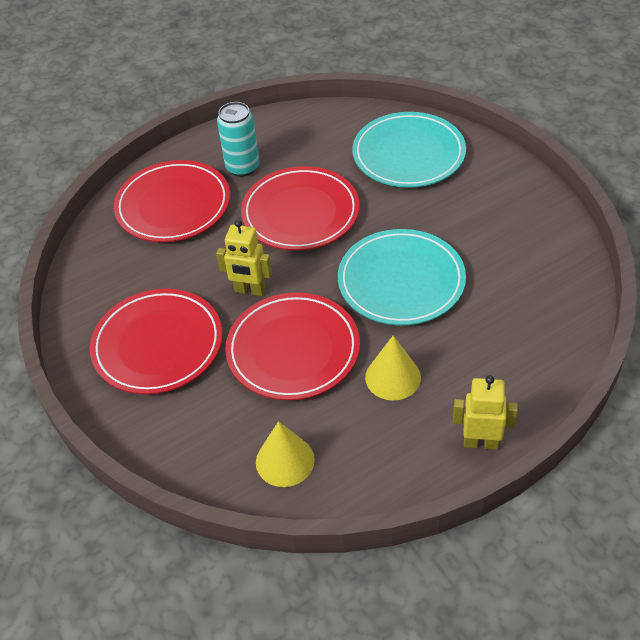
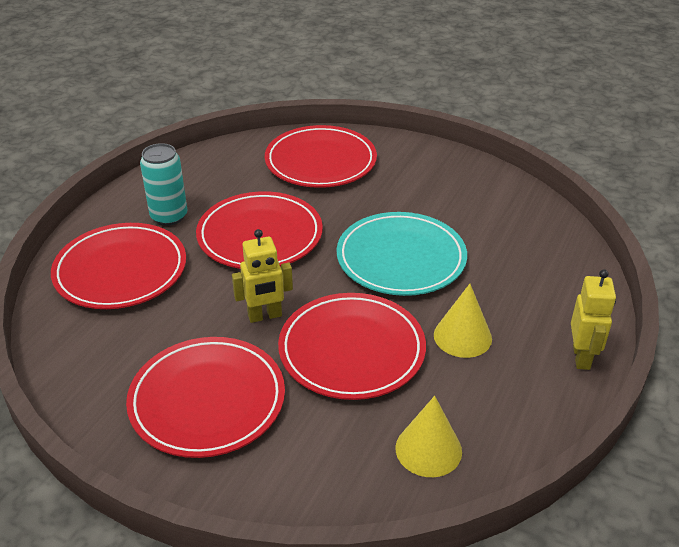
camera: 35 degrees left, 10 degrees down
(408, 154) = (320, 161): turquoise plate -> red plate
(480, 442) = (581, 357): yellow robot -> yellow robot turned 120 degrees clockwise

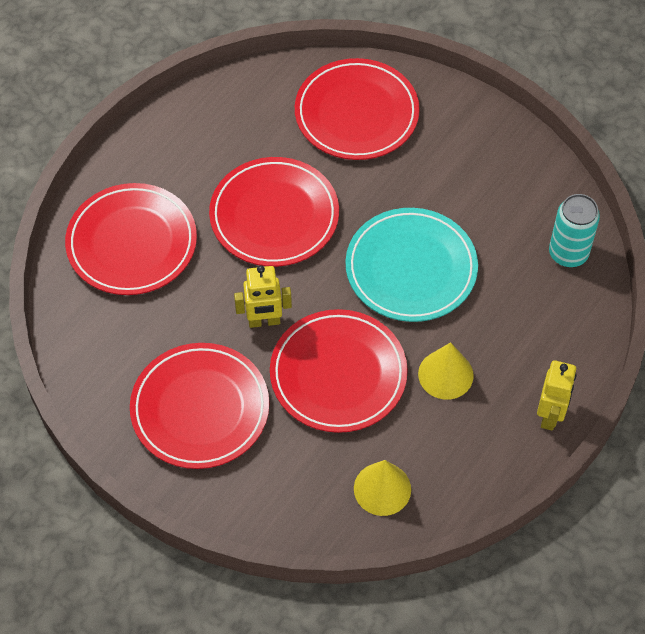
camera: 10 degrees right, 20 degrees up
(169, 216) = (184, 175): turquoise can -> turquoise can (568, 253)

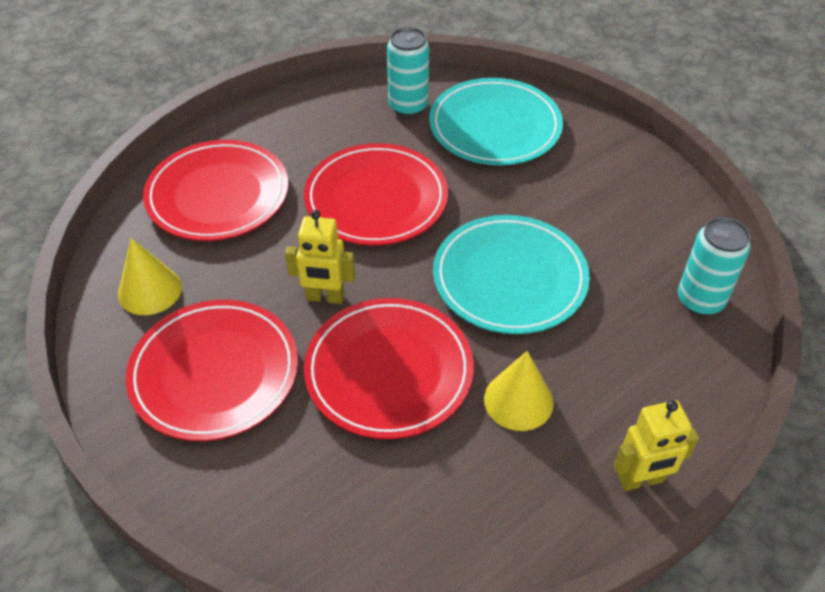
camera: 15 degrees right, 10 degrees down
(270, 107) = (408, 106): none -> turquoise can
(356, 113) = (495, 127): red plate -> turquoise plate
(382, 489) = (397, 520): yellow cone -> yellow cone (150, 290)
(550, 415) = (641, 480): yellow robot -> yellow robot turned 45 degrees clockwise

